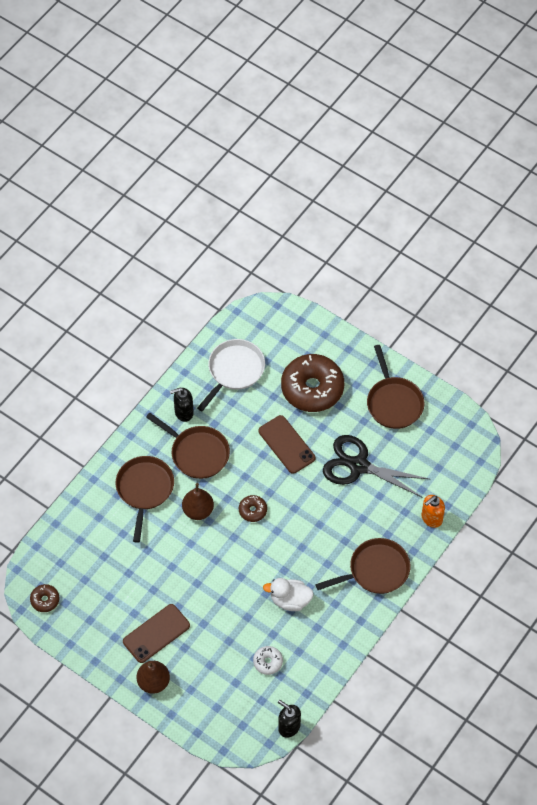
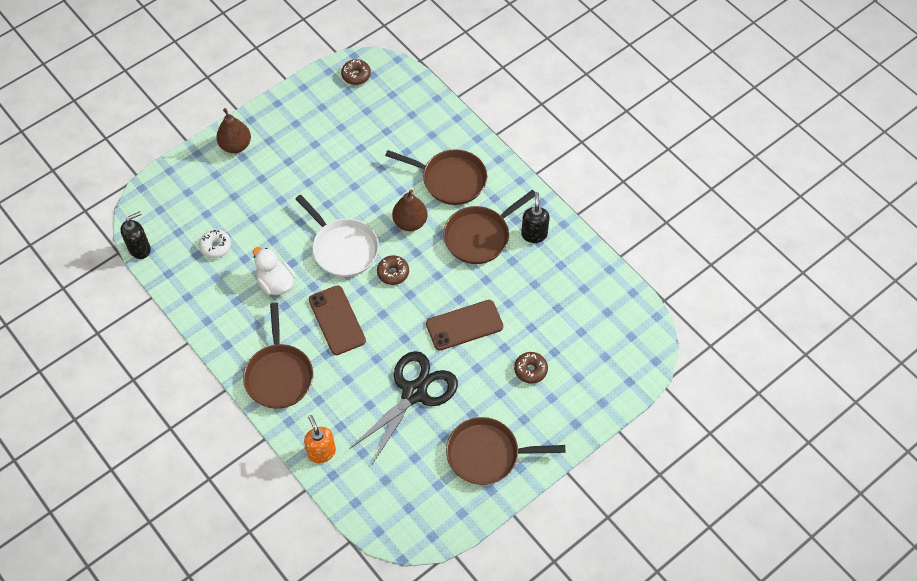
camera: 105 degrees right, 0 degrees up
(156, 633) = (286, 158): brown phone -> brown phone (337, 320)
(234, 370) = (575, 295): white pan -> white pan (343, 248)
(290, 600) = (276, 283): white duck -> white duck turned 60 degrees counterclockwise
(312, 388) = (530, 370): brown donut -> brown donut, size x0.44

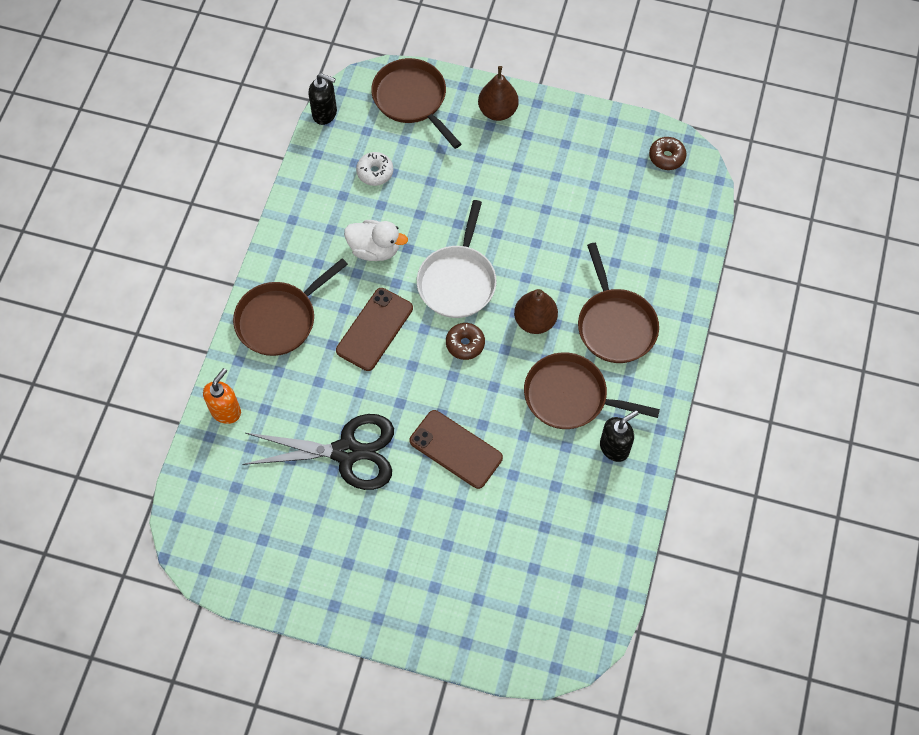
camera: 55 degrees right, 5 degrees up
(276, 283) = (375, 249): white duck -> white duck turned 90 degrees clockwise
(487, 454) = (327, 565): brown pan -> brown pan (412, 99)
(530, 370) = (451, 546): brown donut -> none

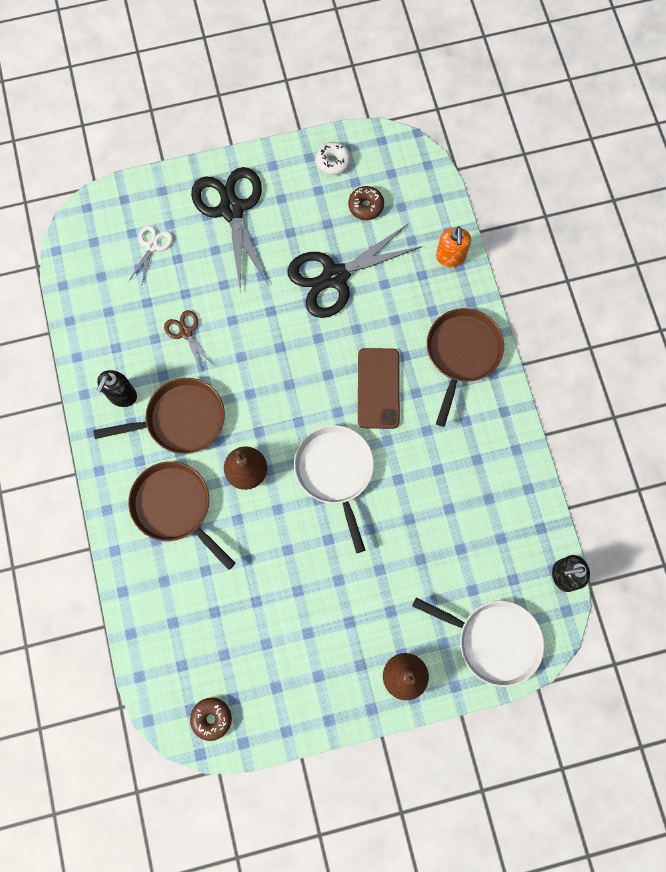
camera: 150 degrees right, 10 degrees up
(375, 172) = (476, 539): white donut -> white donut (333, 162)
(375, 249) = (426, 461): white duck -> none
(405, 579) = (231, 209): none -> black scissors
(412, 99) = (493, 640): brown pan -> white pan
(456, 449) = (250, 325): brown phone -> none
(465, 344) = (295, 417): brown donut -> brown donut (366, 206)
(508, 584) = (152, 246): none -> white scissors
(522, 475) = (186, 332): none -> brown scissors

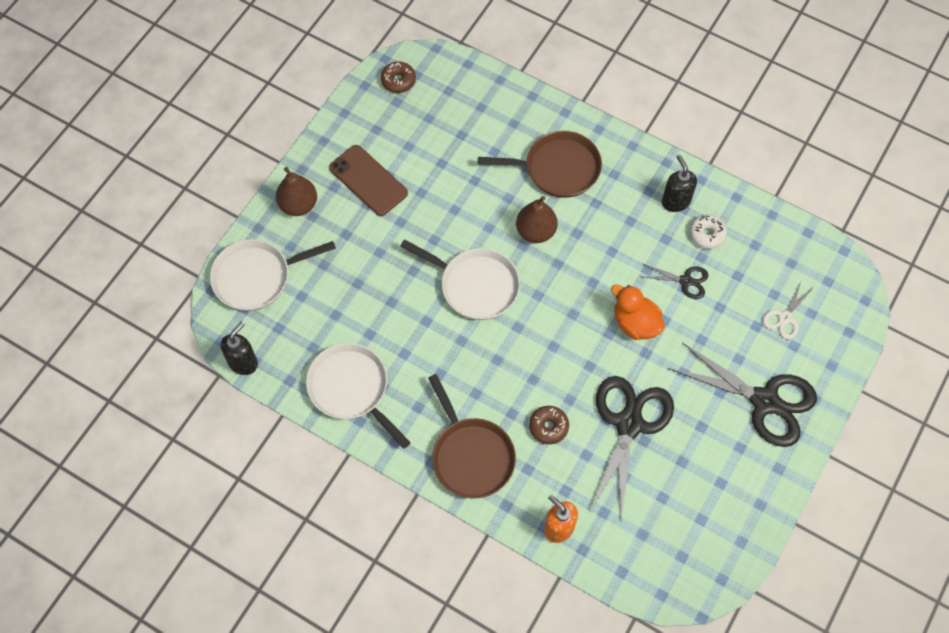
camera: 135 degrees right, 10 degrees down
(152, 246) = (785, 317): white scissors -> white scissors turned 60 degrees clockwise
(181, 419) = (618, 222): brown pan -> none
(186, 332) = (685, 281): brown scissors -> black scissors
(254, 337) = (635, 323): none -> orange duck
(333, 162) = (737, 519): white donut -> white donut (707, 234)
(366, 206) = (670, 506): brown donut -> brown donut (548, 427)
(378, 388) = (506, 370): brown phone -> brown phone (368, 180)
(501, 478) = (351, 389): none -> white pan

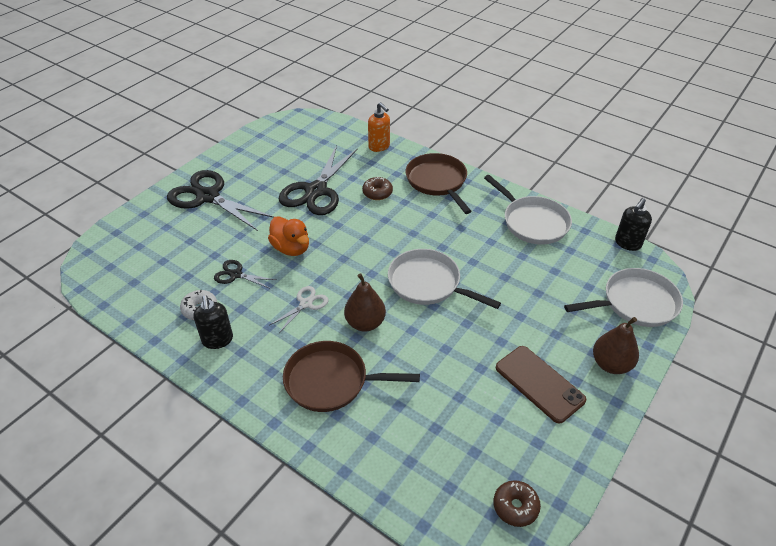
camera: 175 degrees left, 20 degrees down
(785, 317) = (163, 244): white scissors -> white scissors (306, 304)

